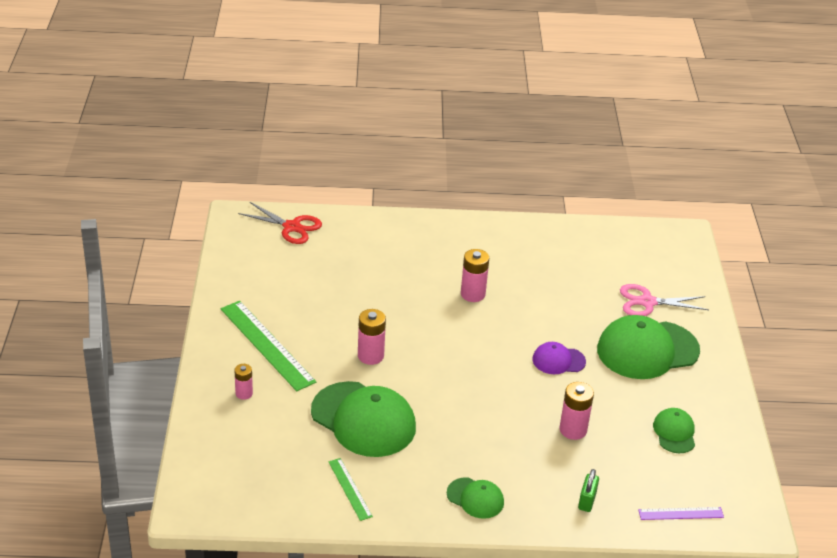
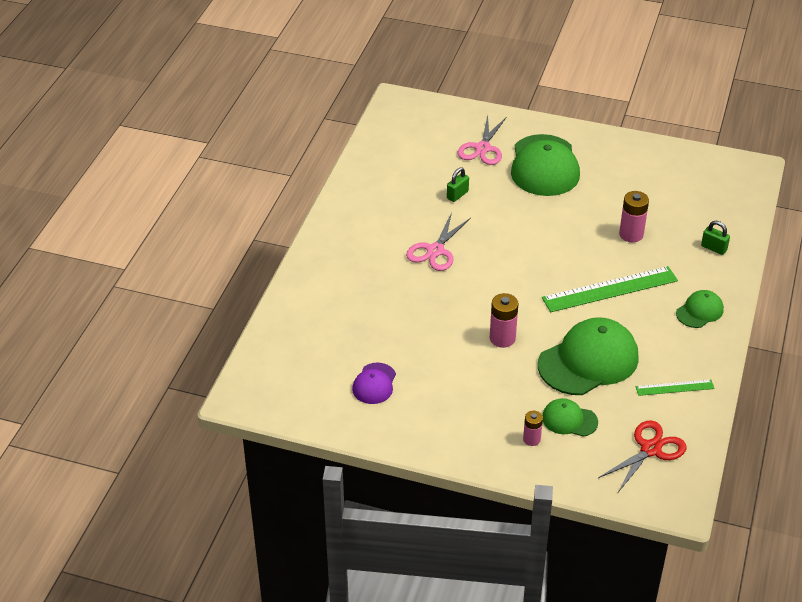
camera: 70 degrees left, 5 degrees up
(267, 345) = (464, 410): green ruler -> green ruler (610, 289)
(291, 227) = (278, 357): red scissors -> red scissors (650, 449)
(473, 294) = (435, 251): pink battery -> pink scissors
(558, 360) = (543, 220): purple cap -> purple cap (374, 384)
(563, 296) = (457, 195): none -> green padlock
(674, 432) = (646, 179): green cap -> green cap (569, 420)
(681, 513) = (735, 202): purple ruler -> none

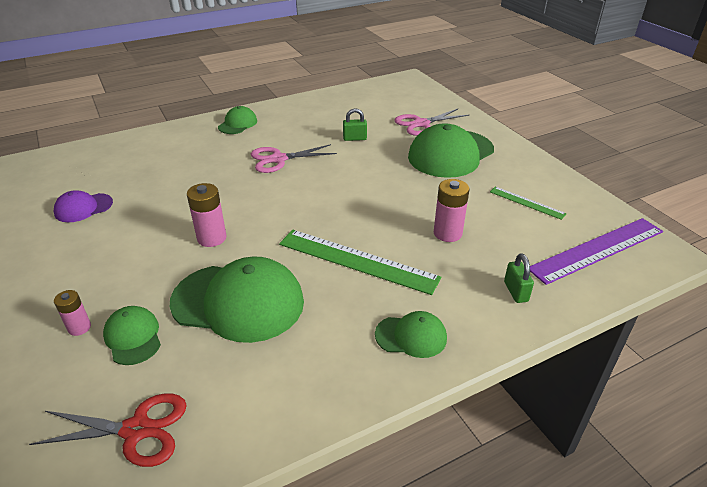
camera: 45 degrees right, 5 degrees down
(342, 240) = (238, 124): none -> green cap
(674, 388) = (265, 388): green ruler -> green ruler (526, 202)
(720, 190) = (597, 249): none -> purple ruler

